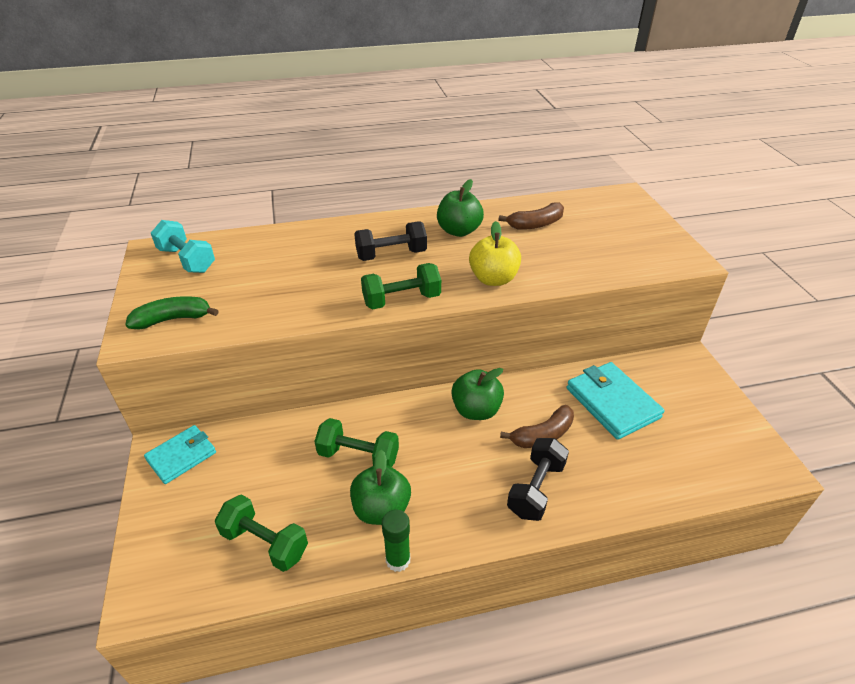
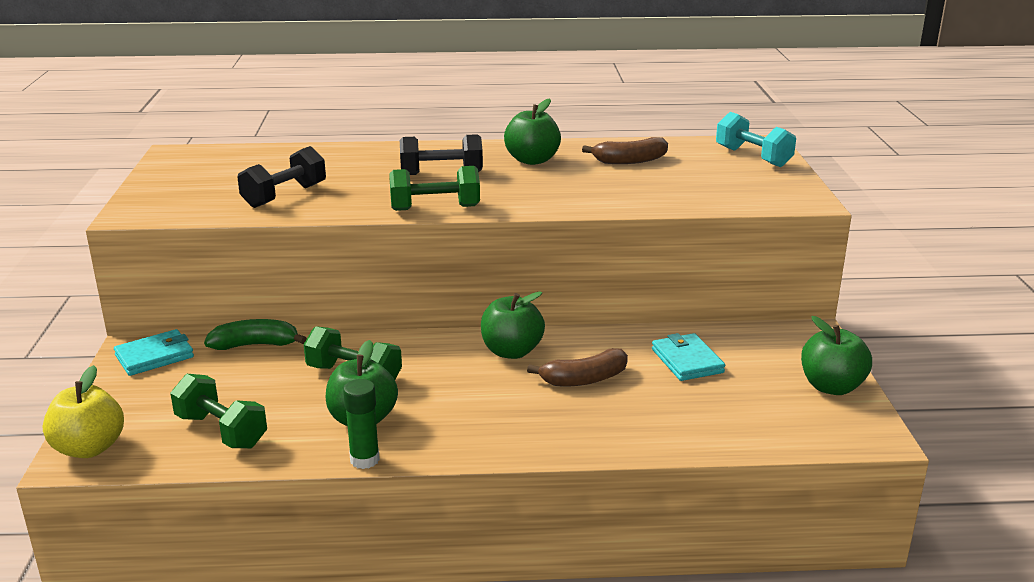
camera: 10 degrees right, 15 degrees down
(173, 319) = (177, 204): green banana -> green banana (255, 345)
(187, 260) = (209, 163): turquoise dumbbell -> turquoise dumbbell (753, 157)
(493, 279) = (552, 200): yellow apple -> yellow apple (89, 448)
(536, 489) = (554, 422): black dumbbell -> black dumbbell (284, 196)
(612, 403) = (687, 361): turquoise wallet -> turquoise wallet, size x0.66
(726, 417) = (831, 387): none -> green apple

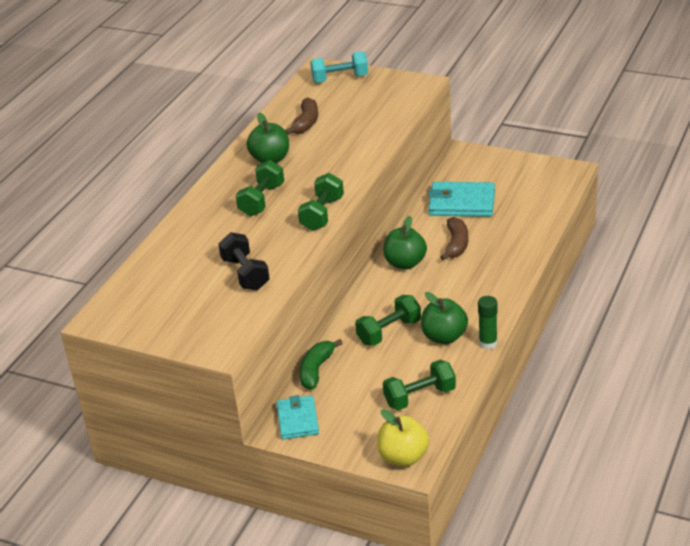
camera: 60 degrees left, 10 degrees up
(441, 173) = (262, 200): black dumbbell -> green dumbbell
(687, 361) = (462, 203): turquoise wallet -> turquoise wallet, size x1.52
(831, 387) = (520, 166): green apple -> none

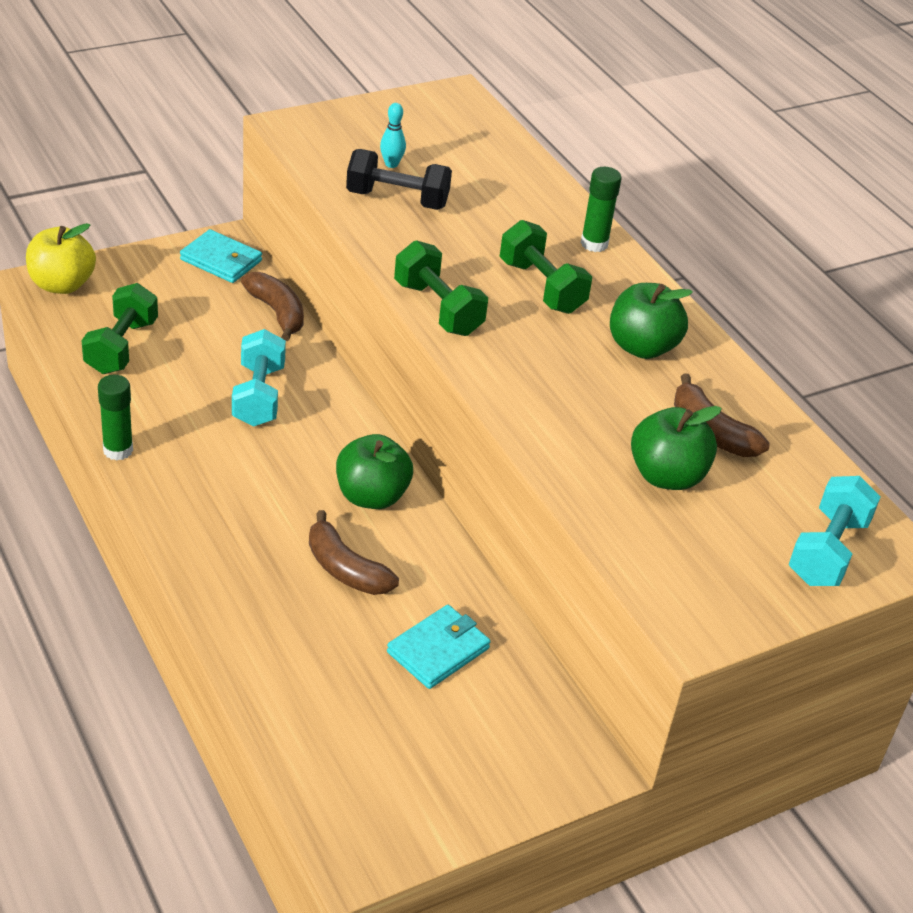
camera: 120 degrees right, 5 degrees up
(202, 206) = (594, 244): none -> green glue stick
(212, 295) = (391, 164): none -> turquoise bowling pin
(316, 370) = (277, 312): green banana -> brown banana
(389, 332) = (258, 396): green dumbbell -> turquoise dumbbell
(444, 337) = (183, 427): green apple -> green apple (667, 476)
(462, 203) = (438, 650): turquoise wallet -> turquoise wallet, size x0.66

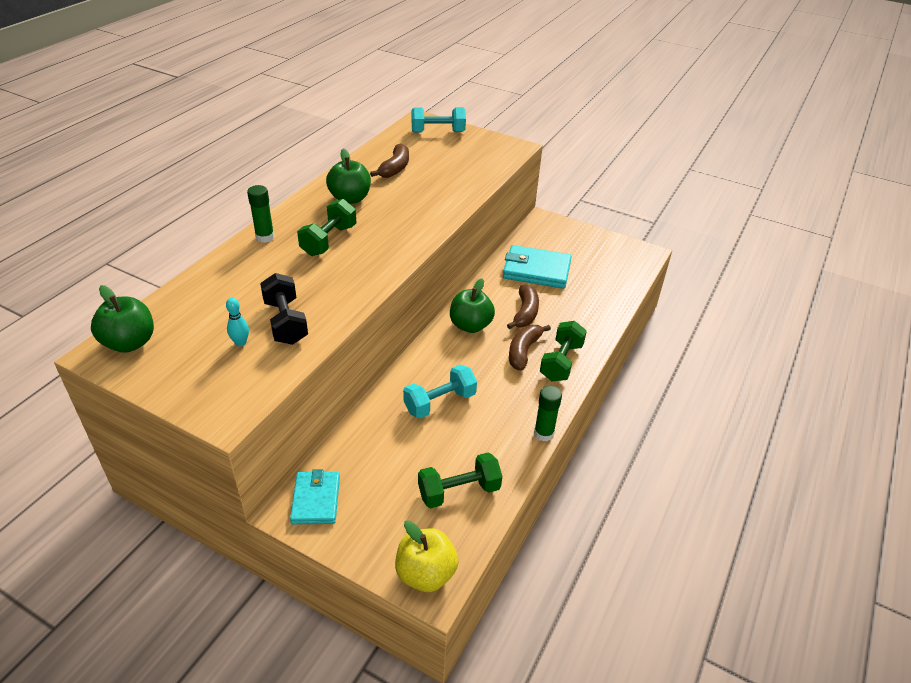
camera: 120 degrees left, 0 degrees up
(277, 312) = (352, 437): brown banana -> brown banana (523, 351)
(438, 309) = (388, 265): green dumbbell -> green dumbbell (561, 362)
(438, 650) = (536, 270): turquoise wallet -> turquoise wallet, size x1.52
(667, 476) = (438, 171): green apple -> green apple (130, 343)

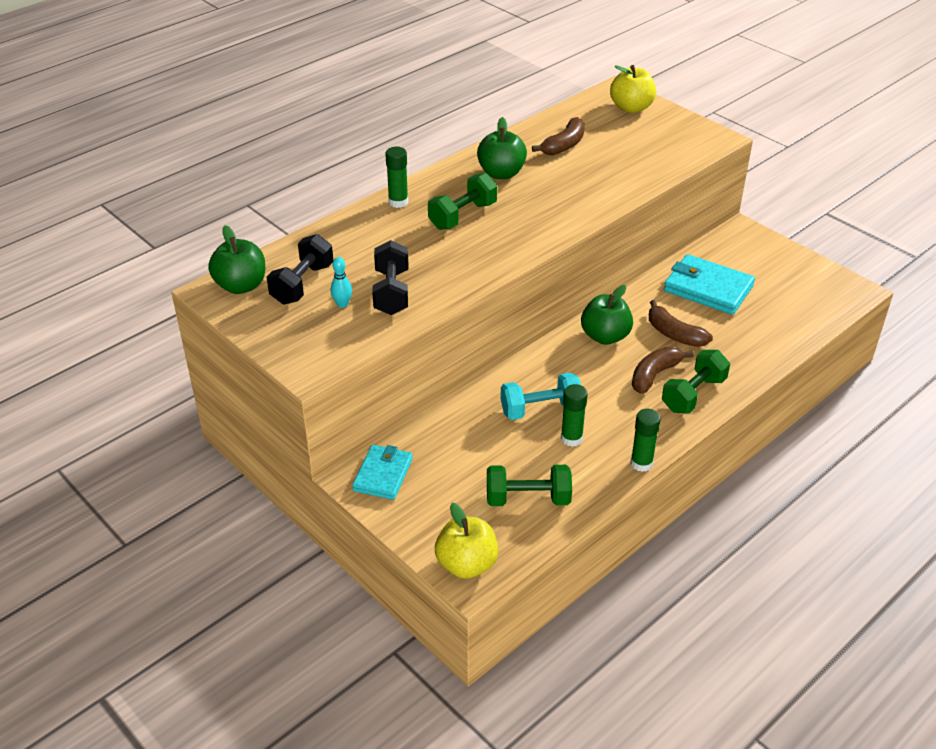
camera: 20 degrees right, 0 degrees up
(194, 330) = (302, 284): none -> black dumbbell
(438, 132) = (631, 108): turquoise dumbbell -> yellow apple
(476, 424) = (571, 438): none -> green glue stick
(525, 313) = (674, 334): brown banana -> brown banana turned 105 degrees clockwise

